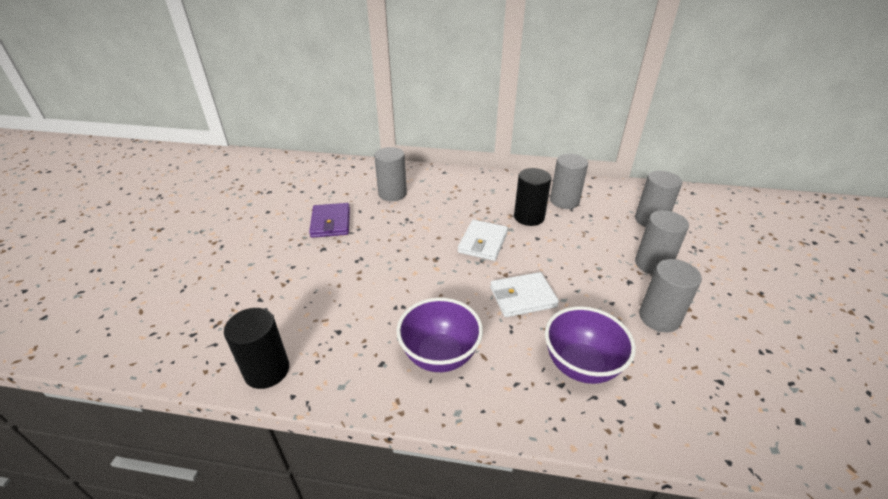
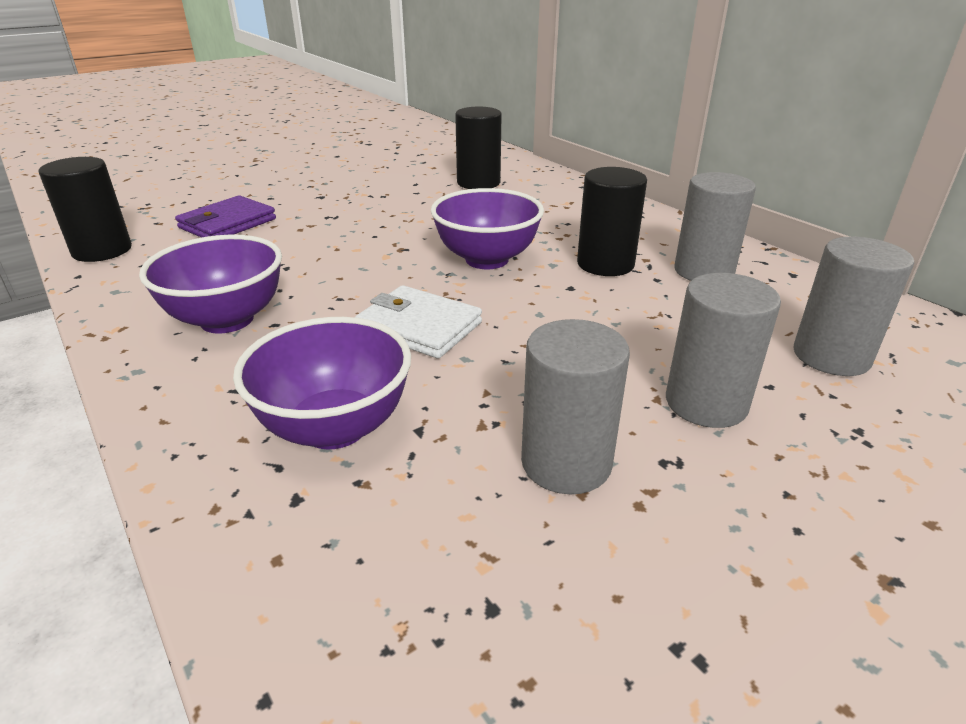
camera: 45 degrees right, 5 degrees down
(331, 223) = (369, 182): purple wallet -> purple wallet (227, 223)
(392, 194) = (478, 183): grey cylinder -> black cylinder
(483, 242) = (487, 259): white wallet -> purple bowl

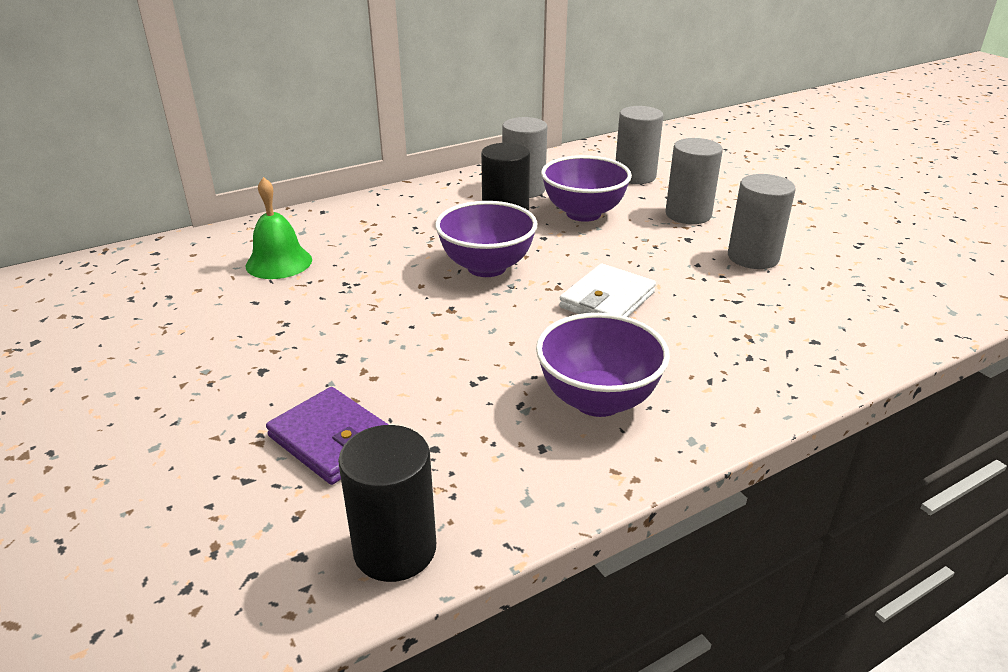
camera: 85 degrees left, 0 degrees up
(335, 427) = (744, 331): purple bowl -> purple bowl (583, 213)
(478, 183) = (279, 262): black cylinder -> green bell

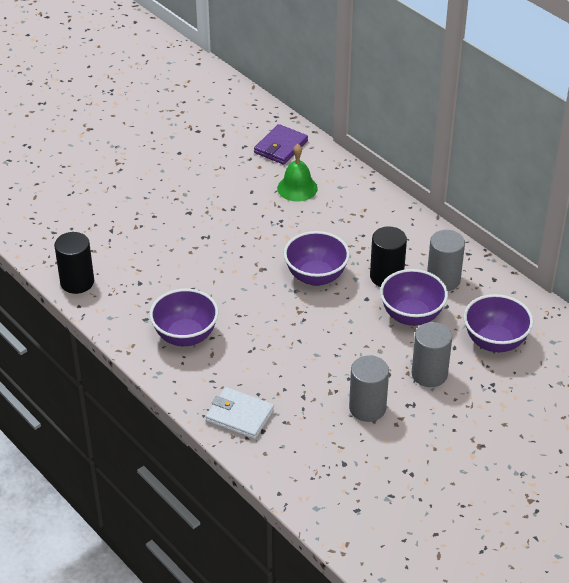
camera: 80 degrees right, 10 degrees up
(332, 440) = (140, 249): purple wallet -> purple wallet (281, 147)
(607, 300) = (288, 335): white wallet -> white wallet (240, 416)
(635, 176) = (494, 342): grey cylinder -> purple bowl

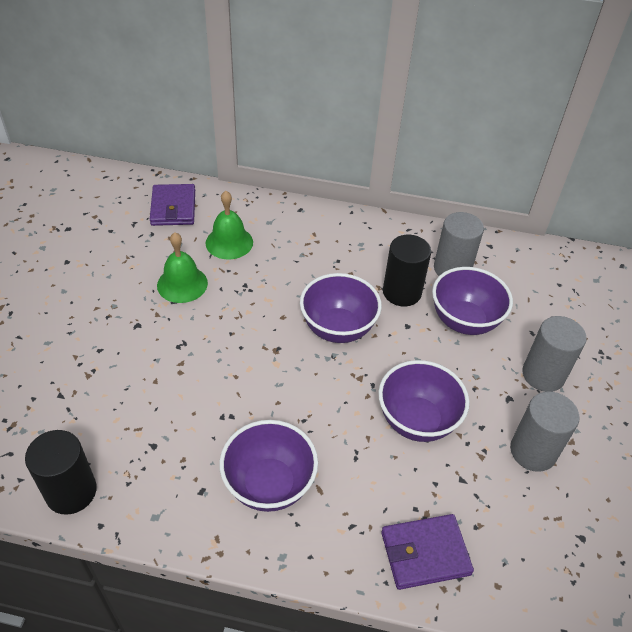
camera: 40 degrees left, 5 degrees up
(240, 200) = (182, 284): none -> green bell
(240, 416) = (425, 553): white wallet -> purple wallet
(494, 342) = (556, 307): purple bowl -> purple bowl (417, 420)

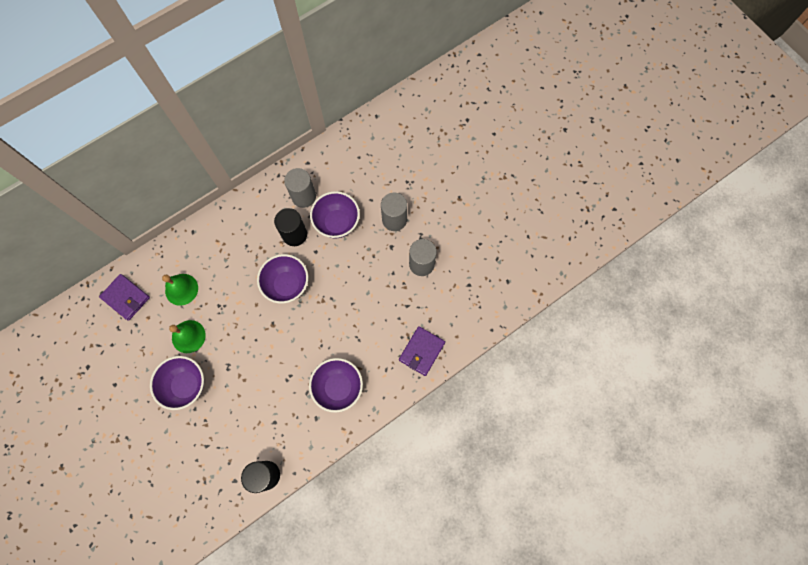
camera: 45 degrees left, 25 degrees up
(417, 420) = (365, 297): purple bowl -> purple bowl (186, 385)

